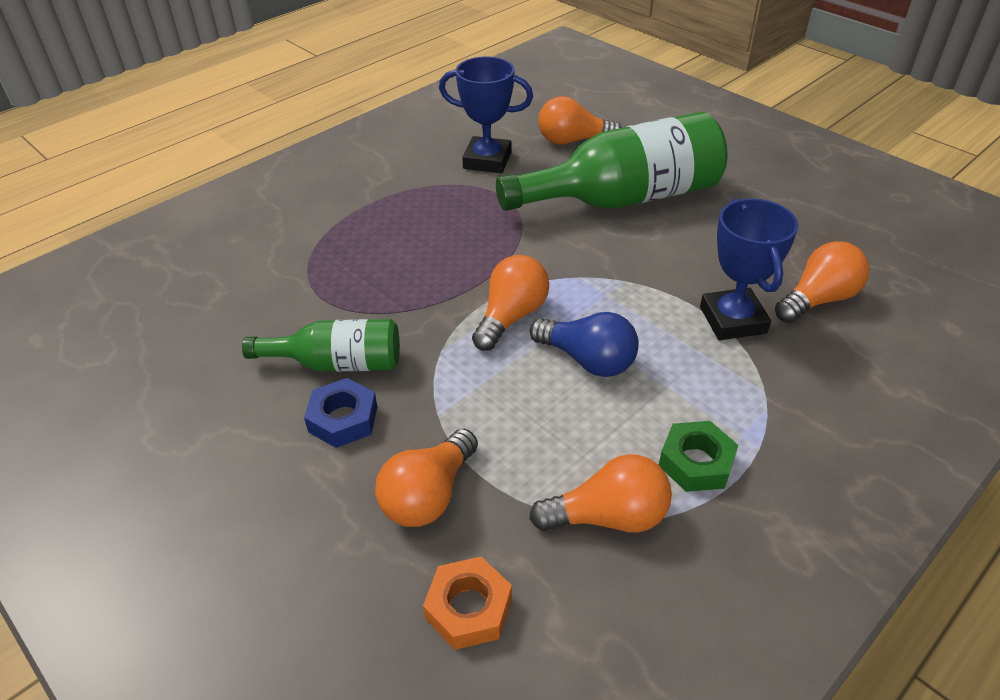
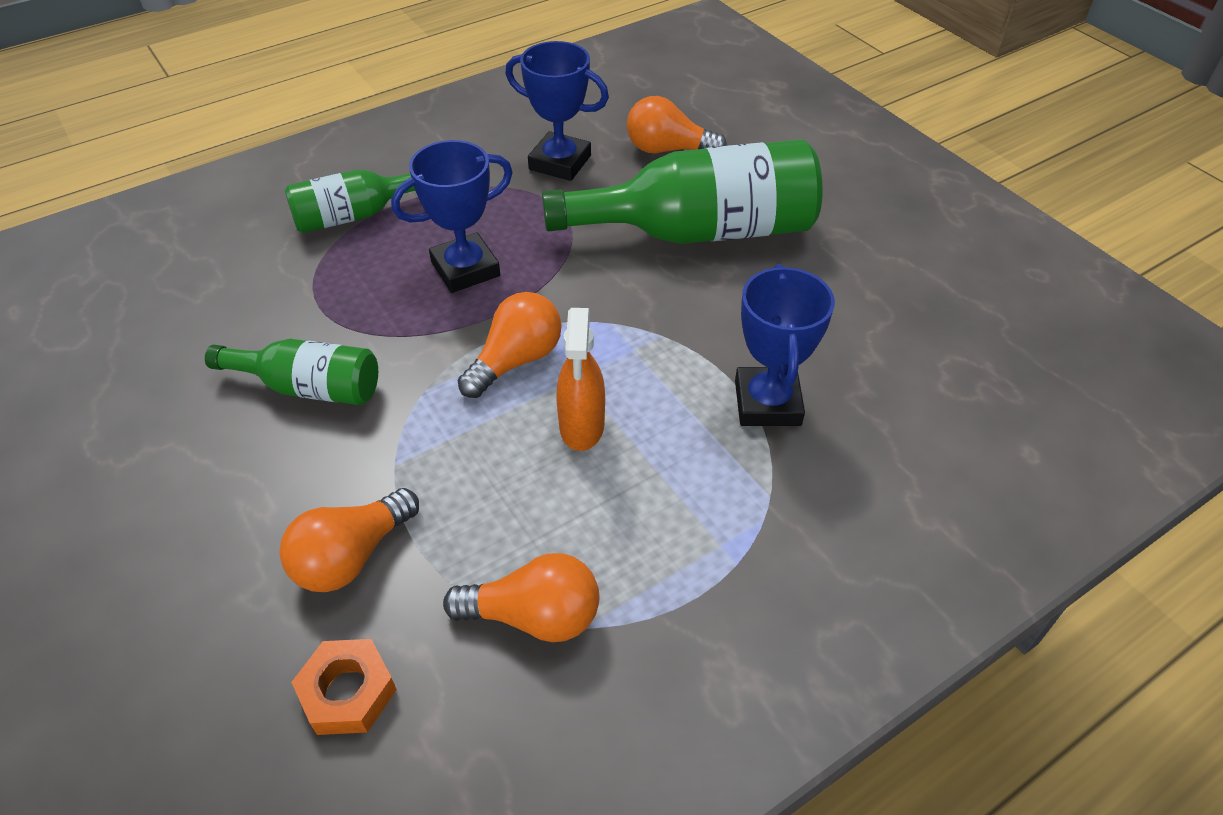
camera: 10 degrees right, 5 degrees up
(325, 222) = (355, 215): none -> green bottle
(343, 419) = (293, 453): blue nut -> none
(439, 251) = (465, 269): none -> blue trophy
(587, 360) = (582, 426): blue light bulb -> orange spray bottle
(696, 462) = (656, 570): green nut -> none
(818, 299) = (879, 393): orange light bulb -> none

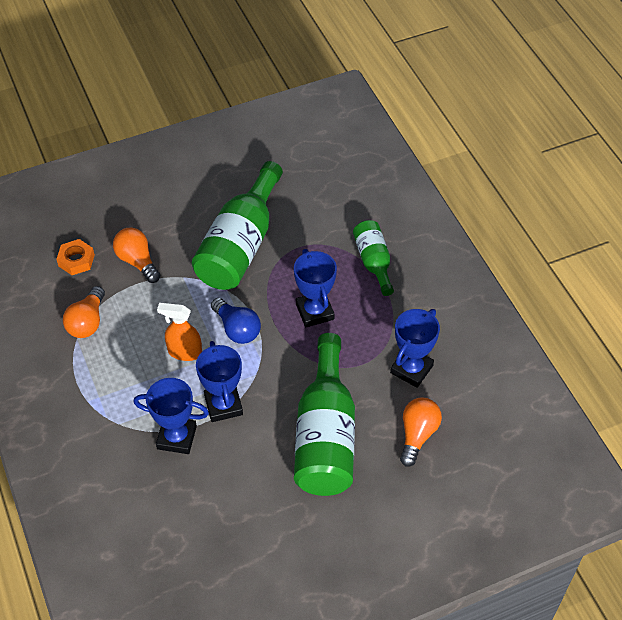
camera: 100 degrees right, 5 degrees up
(309, 387) = (240, 245): green bottle -> green bottle, size x1.84
(516, 360) = (237, 329): orange light bulb -> blue light bulb
(682, 352) = (223, 405): none -> blue trophy

